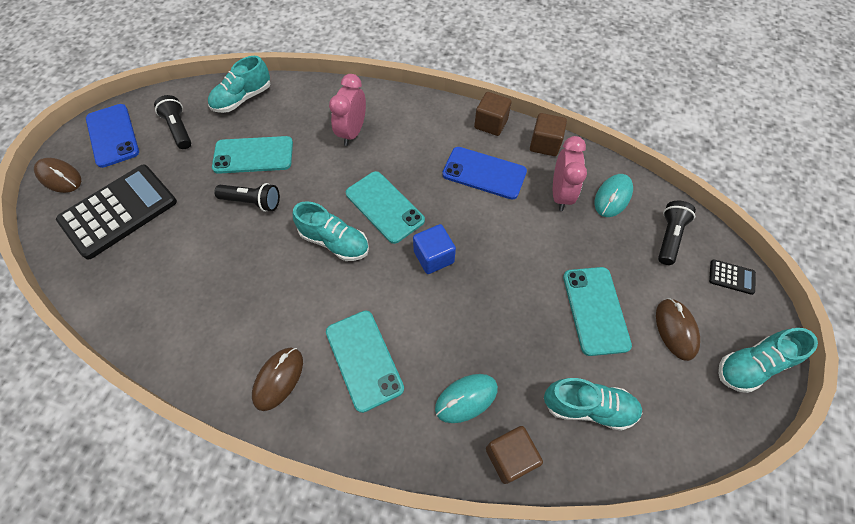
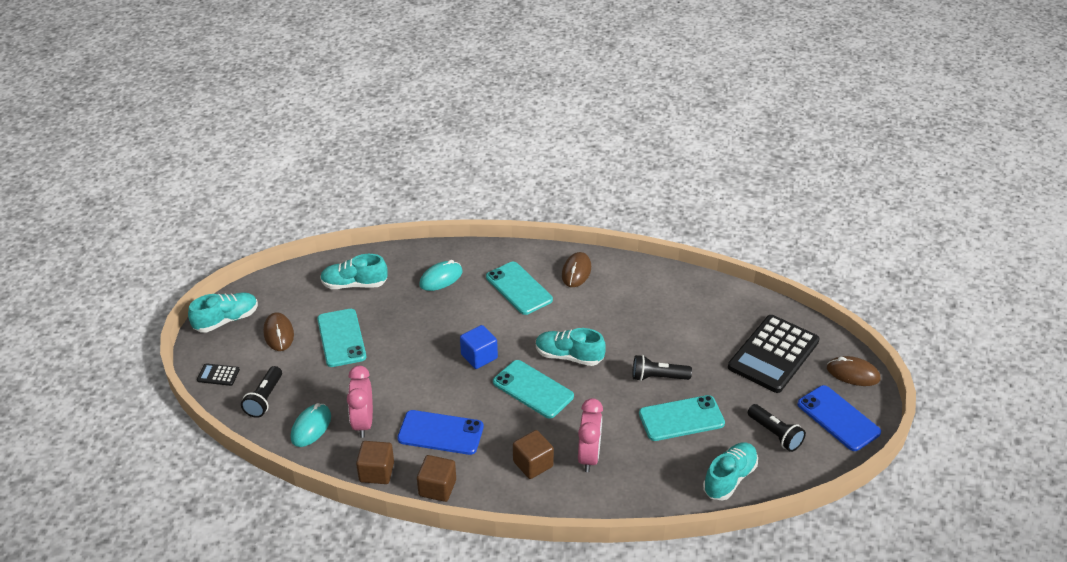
camera: 170 degrees right, 20 degrees down
(510, 457) = (409, 256): brown cube -> brown cube (533, 464)

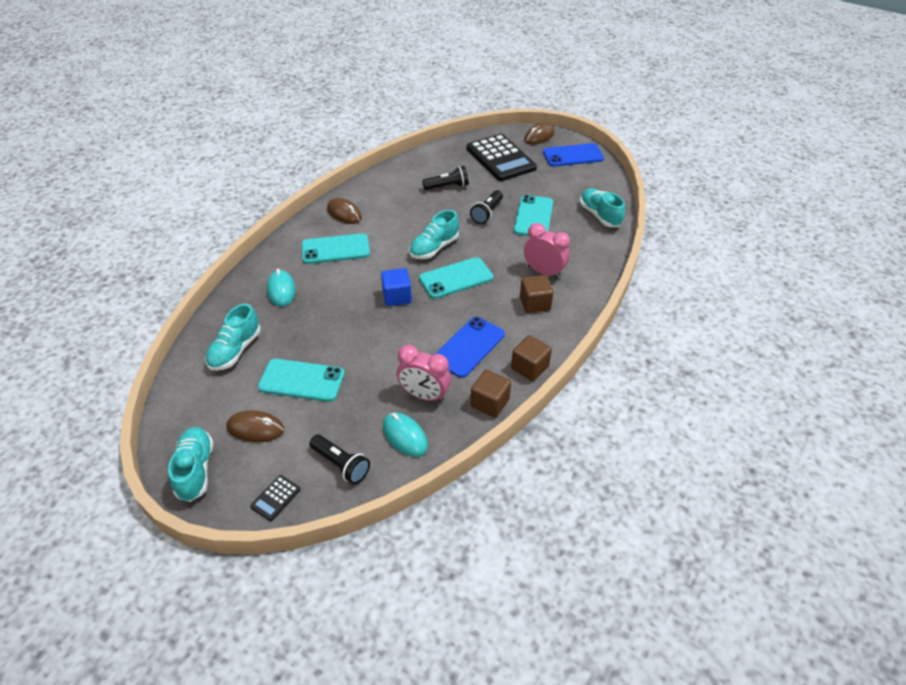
camera: 65 degrees left, 5 degrees up
(775, 434) = (572, 184): black flashlight -> black flashlight (447, 186)

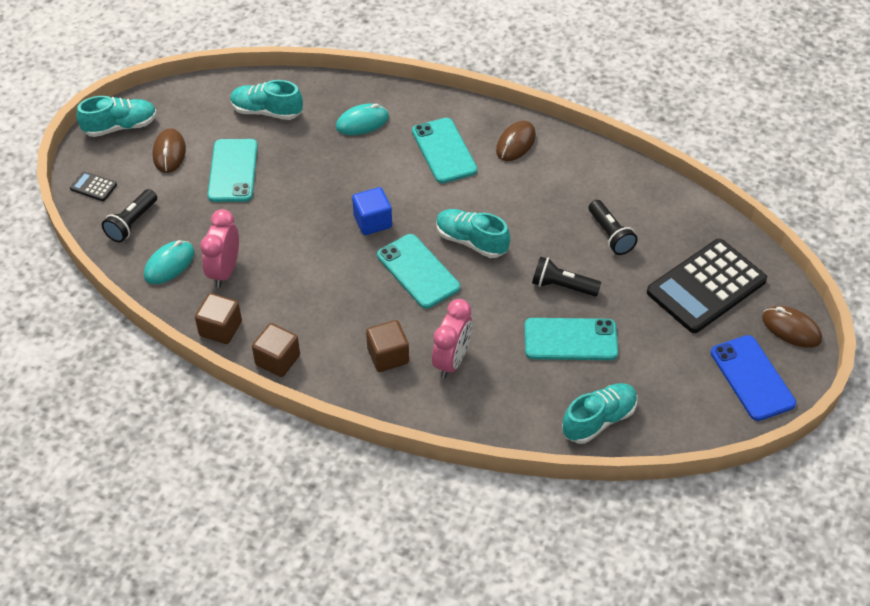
camera: 80 degrees right, 5 degrees up
(469, 347) = (302, 299): blue phone -> none

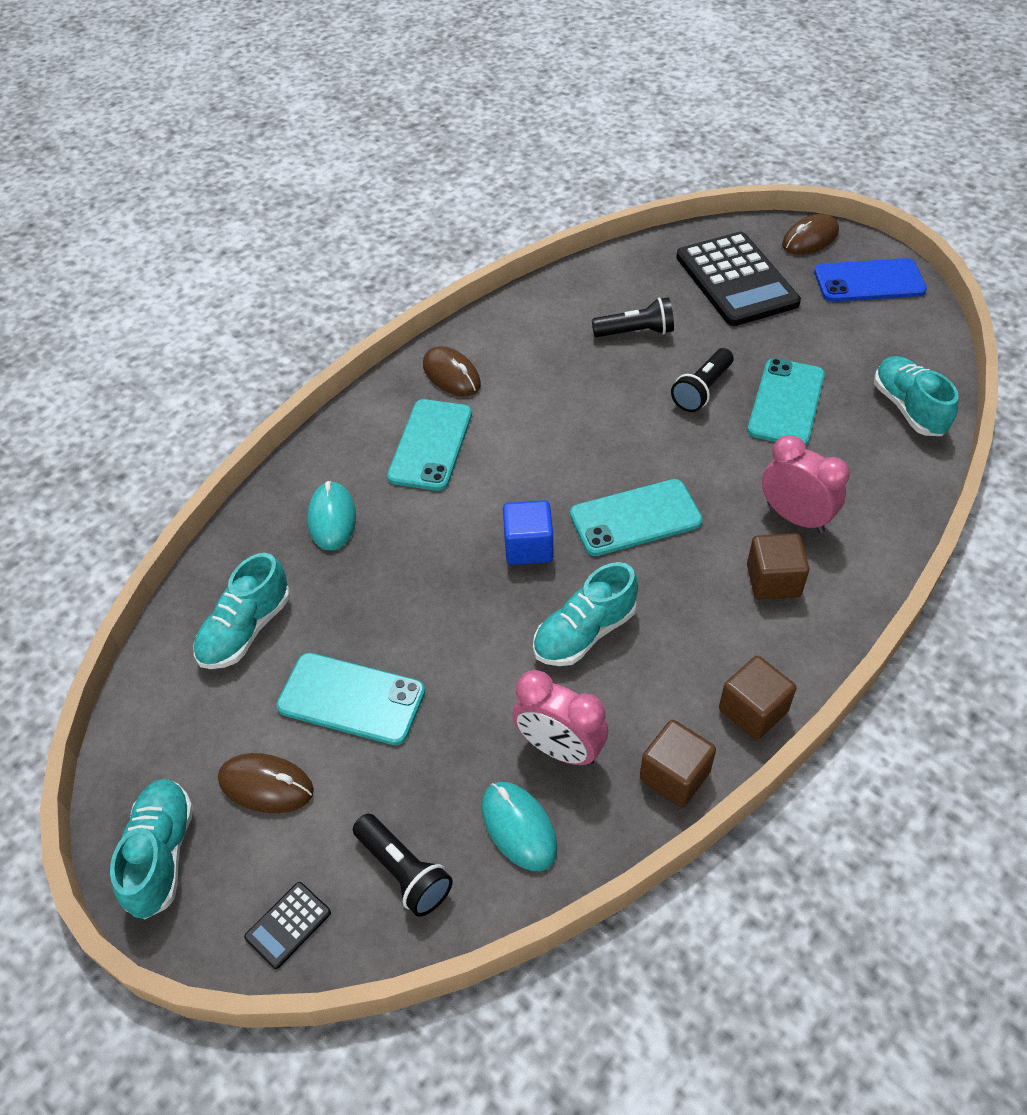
camera: 70 degrees left, 0 degrees up
(444, 151) = (431, 445): turquoise phone -> turquoise phone turned 75 degrees counterclockwise
(471, 241) = (602, 454): turquoise shoe -> turquoise shoe (584, 633)

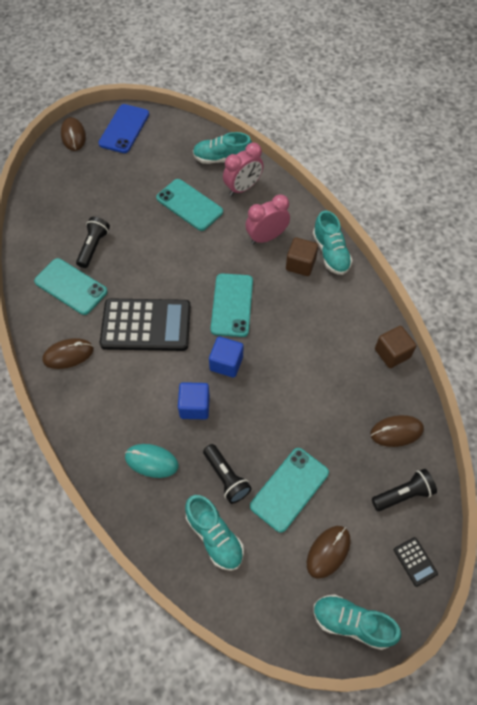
camera: 70 degrees left, 10 degrees up
(431, 445) = (121, 386): turquoise phone -> turquoise phone (71, 286)
(437, 535) = (194, 406): none -> blue cube
(518, 827) = (396, 432): turquoise mouse -> brown mouse
(559, 749) = (359, 397): pink clock -> pink clock (243, 188)
(584, 633) = (295, 358): turquoise shoe -> turquoise shoe (330, 253)
(702, 390) = (158, 236): black flashlight -> black flashlight (226, 477)
(736, 280) = (83, 183): black calculator -> black calculator (146, 325)
(753, 710) = (370, 306): brown cube -> none

